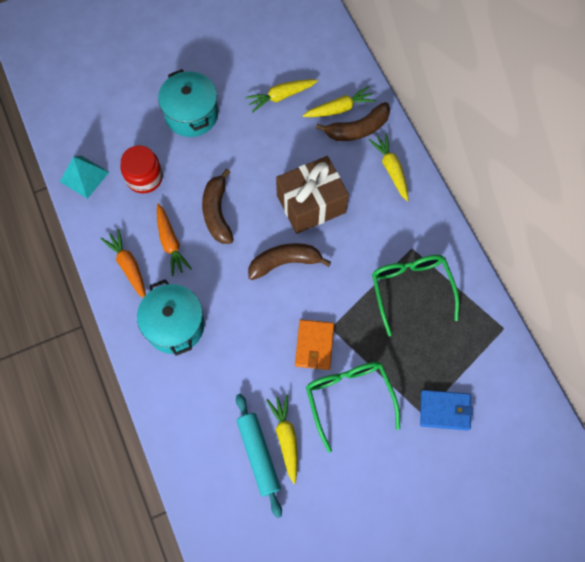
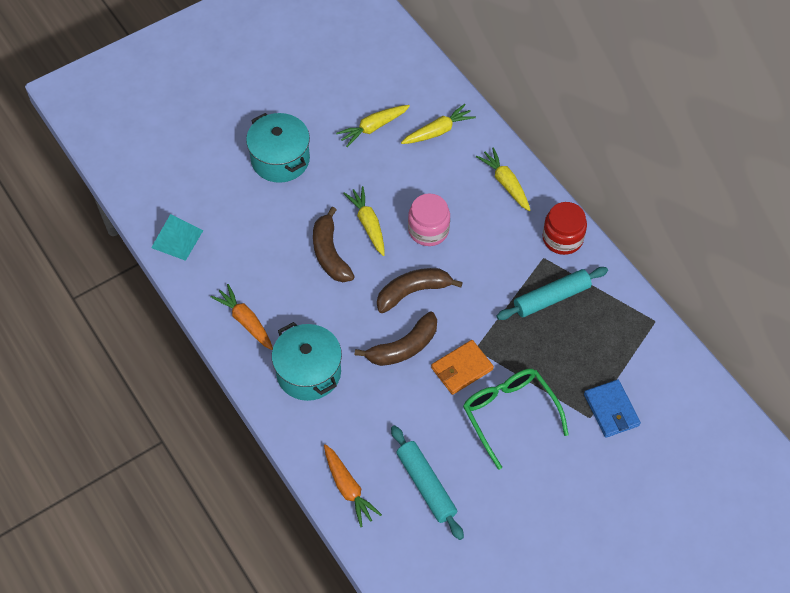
camera: 10 degrees left, 10 degrees down
(144, 177) = (243, 230): red jar -> red jar (562, 238)
(170, 243) = (286, 291): orange carrot -> orange carrot (348, 488)
(286, 438) = (451, 464): yellow carrot -> yellow carrot (368, 224)
(311, 204) = (428, 230): brown gift -> pink jar
(314, 345) = (461, 369): orange wallet -> orange wallet turned 60 degrees clockwise
(358, 129) = (462, 148): brown banana -> brown banana (403, 347)
(411, 289) = (551, 298): green glasses -> turquoise rolling pin
(445, 410) = (611, 410): blue wallet -> blue wallet turned 75 degrees clockwise

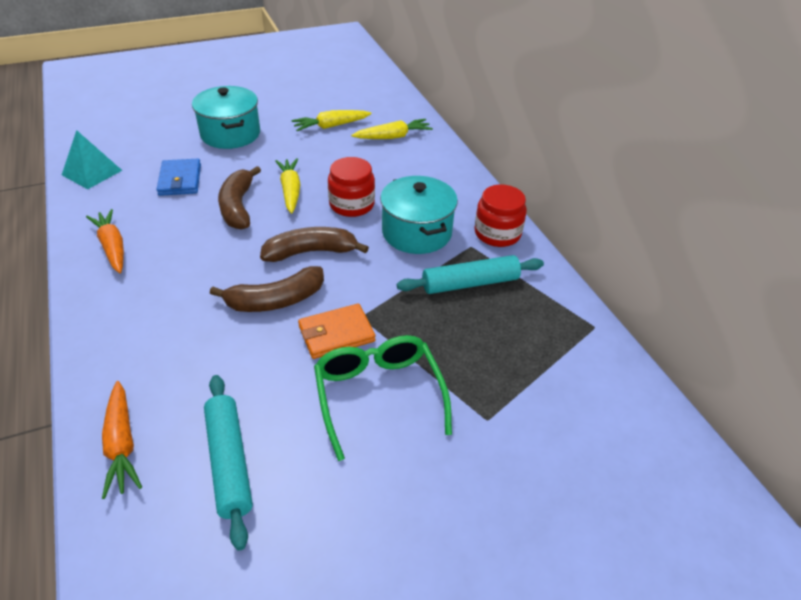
camera: 10 degrees right, 15 degrees down
(308, 372) = (151, 305): turquoise pot -> turquoise pot (416, 232)
(428, 230) = (351, 204): pink jar -> red jar
(505, 183) = (448, 182): yellow carrot -> none
(611, 410) = (519, 416): blue wallet -> blue wallet (180, 180)

